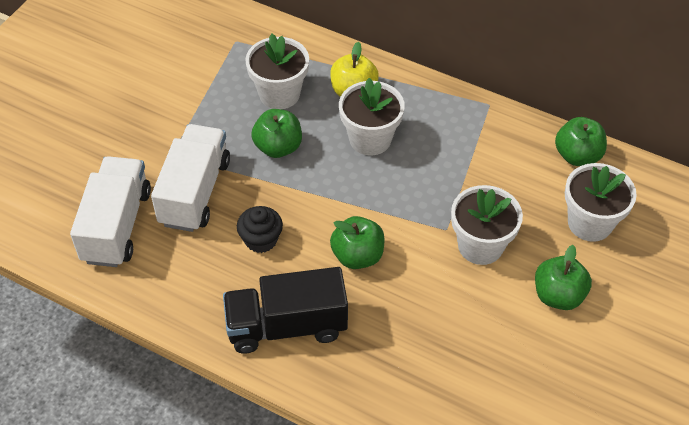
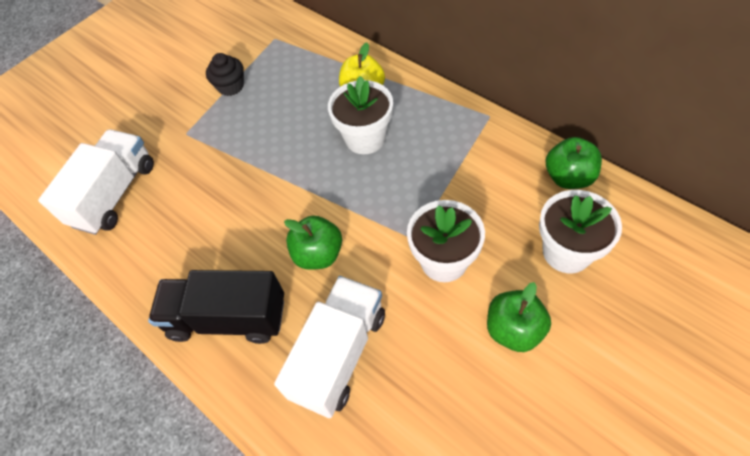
camera: 20 degrees right, 5 degrees up
(195, 192) = (192, 171): white truck -> white truck (339, 354)
(261, 240) = (234, 225): black cupcake -> black cupcake (231, 86)
(278, 147) = (279, 137): green apple -> none
(279, 94) = (296, 88): white flower pot -> none

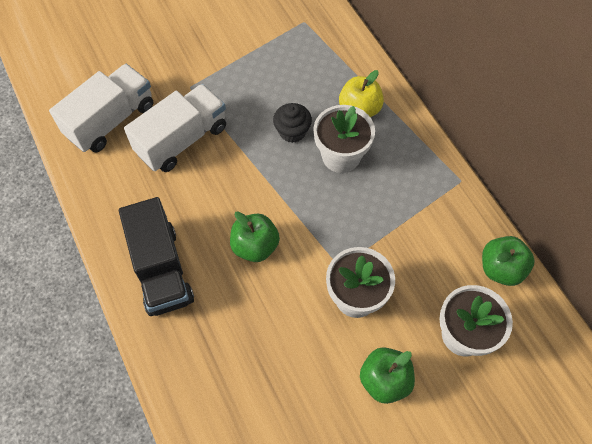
camera: 15 degrees right, 5 degrees up
(228, 318) = (161, 269): black truck -> black truck turned 135 degrees counterclockwise
(231, 86) = (246, 56): black cupcake -> black cupcake (292, 131)
(339, 354) = (235, 338): white truck -> white truck (182, 140)

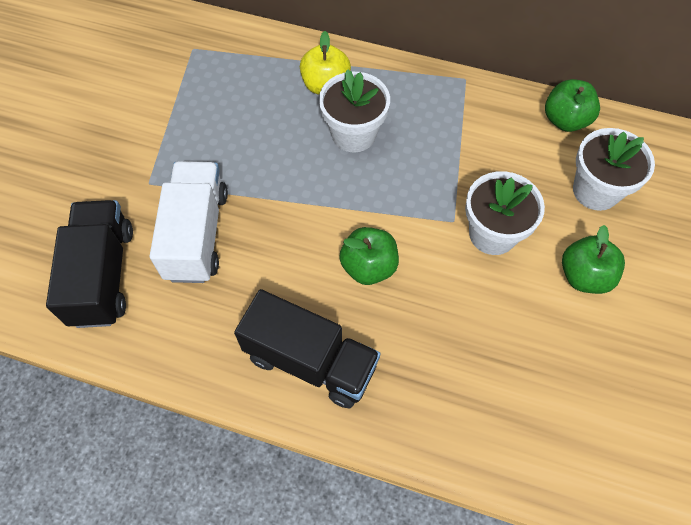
camera: 45 degrees left, 0 degrees up
(111, 120) = (103, 275): white truck -> black truck
(292, 131) = (290, 147): black cupcake -> none

